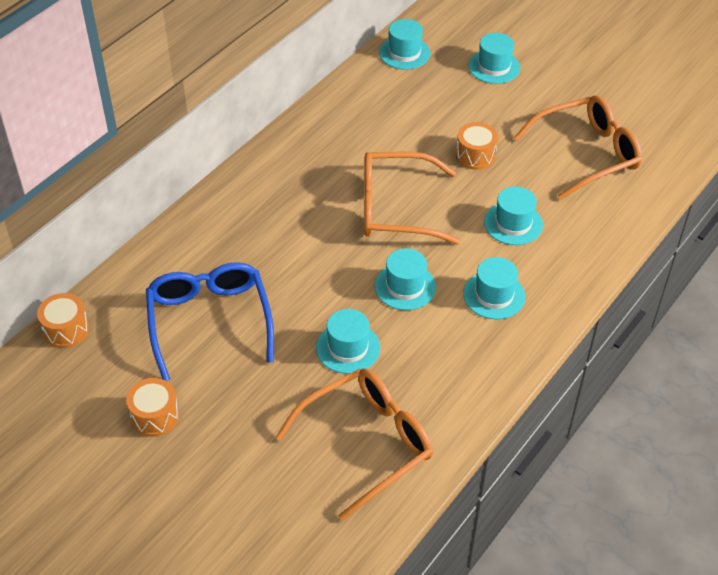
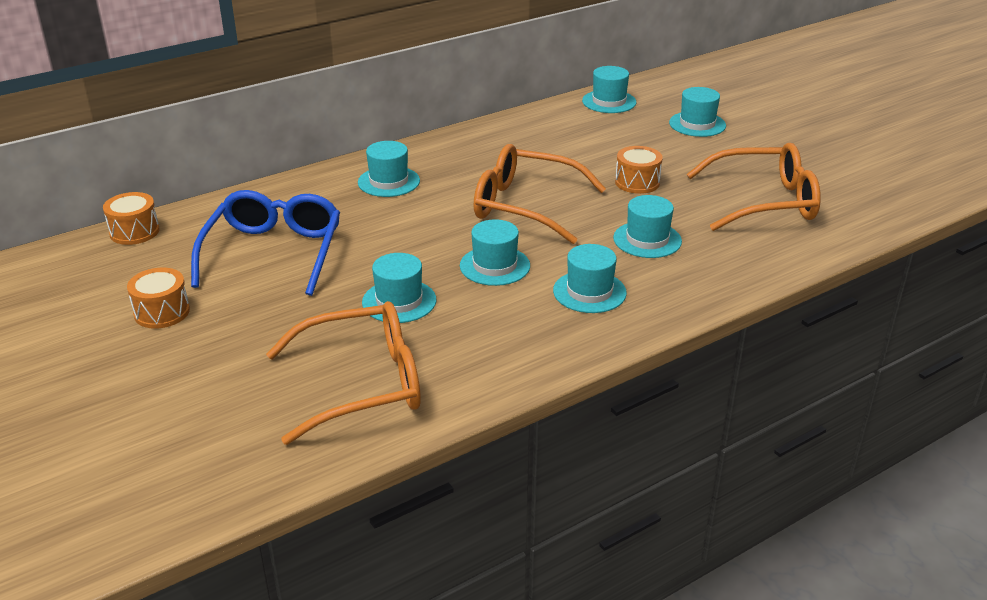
camera: 20 degrees right, 15 degrees down
(261, 207) = (388, 182): none -> turquoise hat

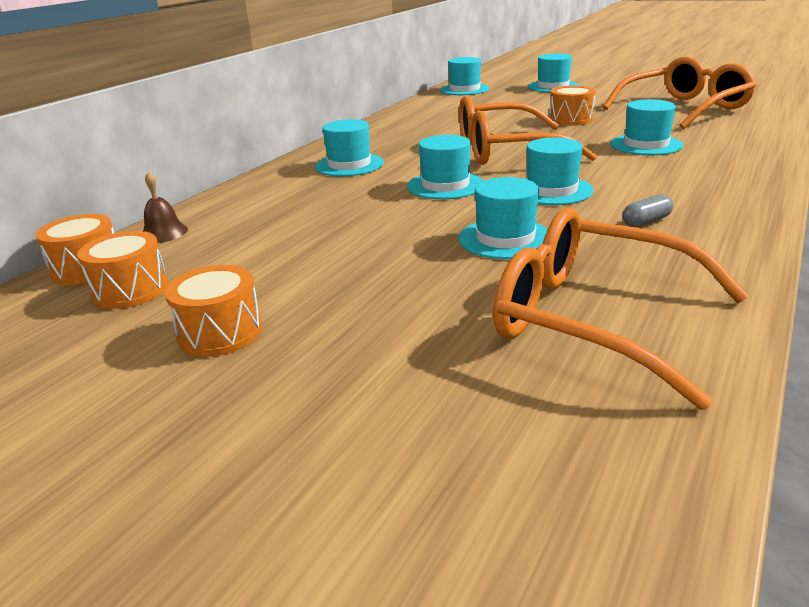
camera: 25 degrees left, 5 degrees down
(143, 260) = (130, 290): none -> orange drum
(201, 214) = (164, 233): none -> brown bell
(274, 252) = (299, 240): blue glasses -> none
(363, 384) = (593, 319): orange glasses -> orange glasses turned 105 degrees counterclockwise
(513, 322) = (646, 221): none -> grey capsule
(589, 292) = (668, 184): turquoise hat -> turquoise hat (445, 185)

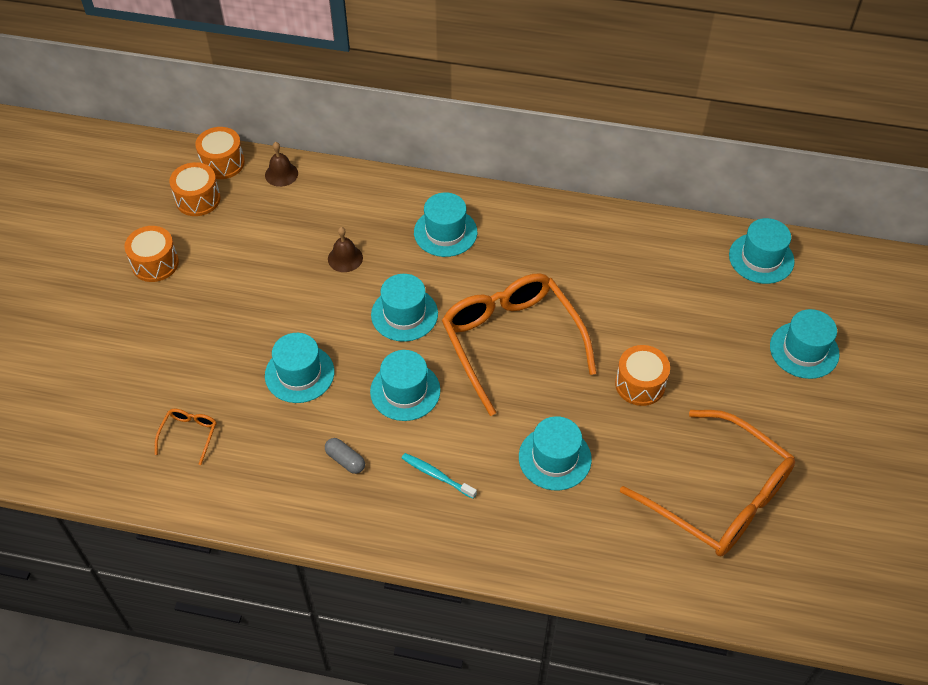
camera: 70 degrees right, 25 degrees up
(341, 207) = (345, 258): none -> brown bell
(593, 319) = (189, 434): orange glasses -> orange glasses, size x0.40
(667, 184) = (436, 475): none -> turquoise toothbrush

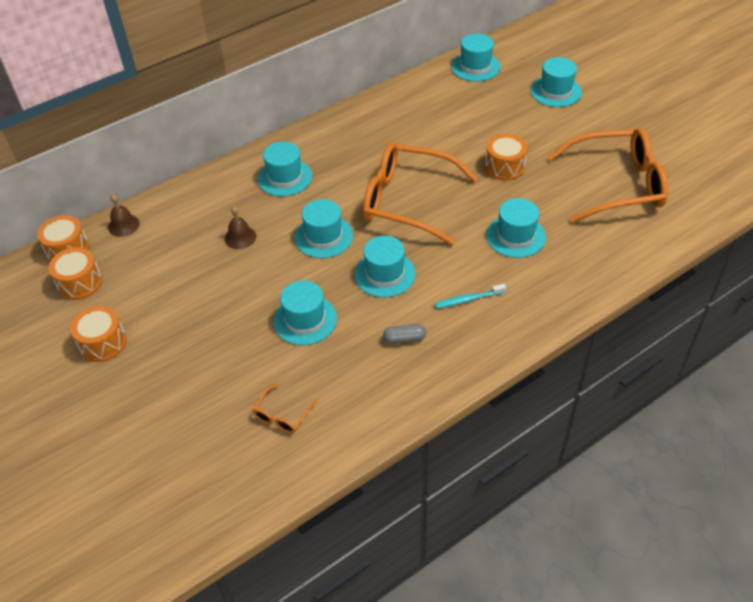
camera: 45 degrees left, 5 degrees down
(189, 434) = (282, 415): orange glasses -> orange glasses turned 120 degrees counterclockwise

